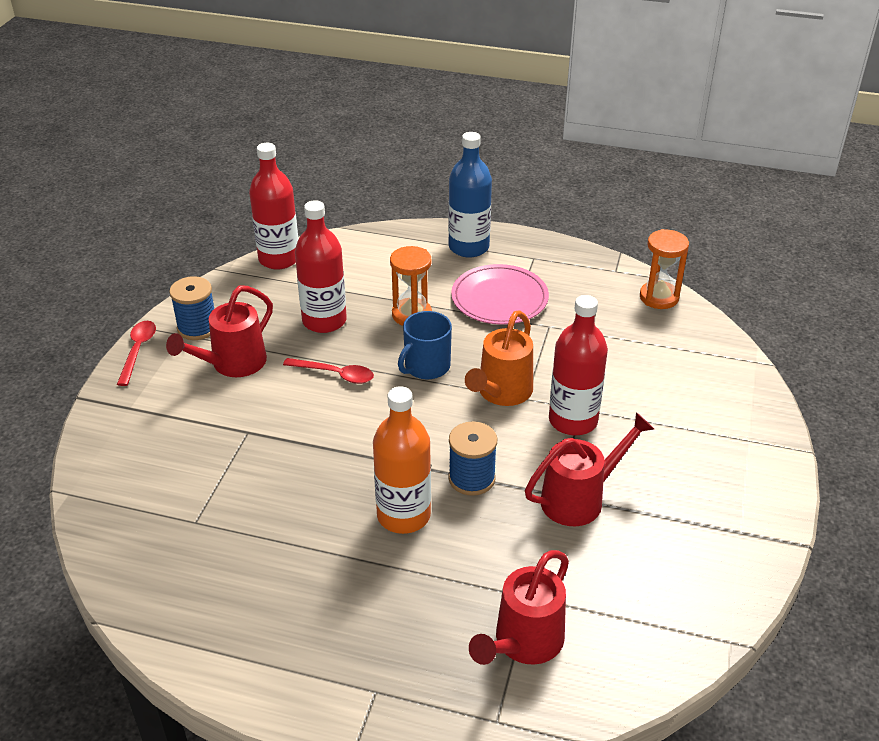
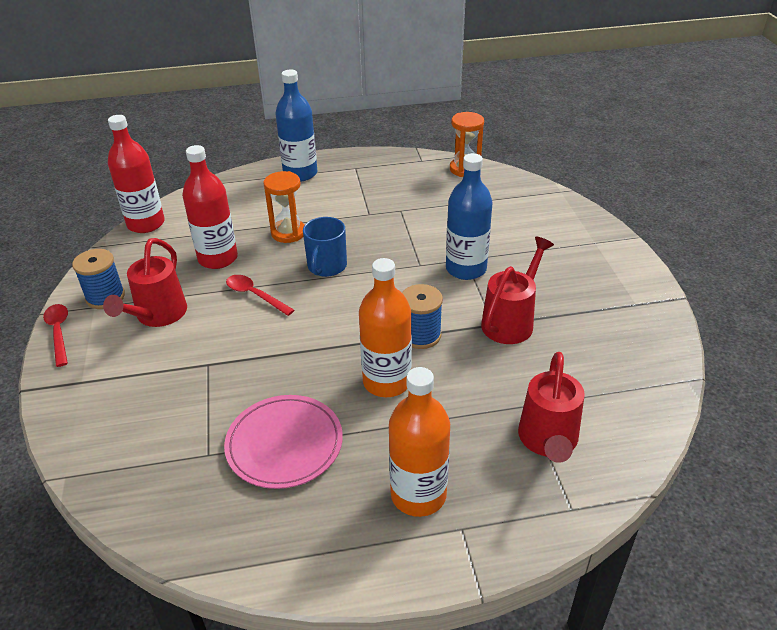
camera: 25 degrees left, 0 degrees up
(335, 374) = (255, 295): red spoon -> red spoon turned 135 degrees counterclockwise
(357, 641) = (418, 495): none -> orange bottle
(499, 298) = (349, 202): pink plate -> pink plate (284, 444)
(501, 393) = (399, 267): orange watering can -> none
(573, 420) = (466, 269): red bottle -> blue bottle

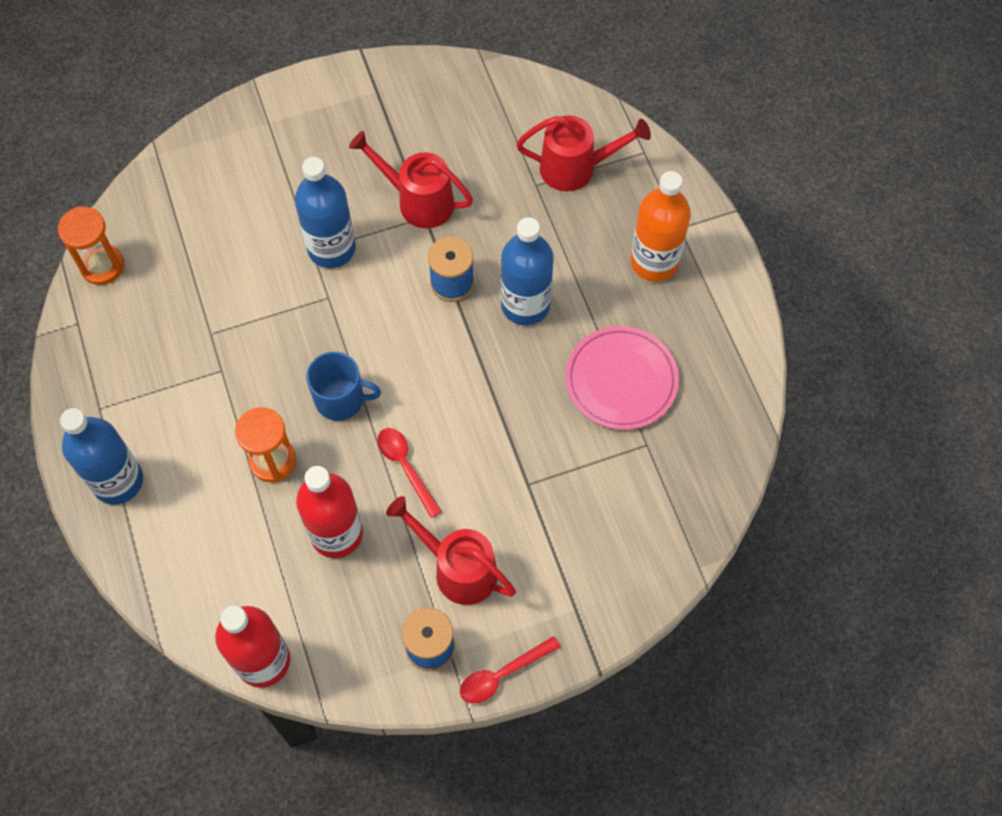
camera: 100 degrees left, 25 degrees up
(157, 316) = (457, 568): red watering can -> red watering can turned 150 degrees counterclockwise
(255, 295) = (406, 467): red spoon -> red spoon turned 120 degrees clockwise
(386, 382) = (525, 305): orange bottle -> blue bottle

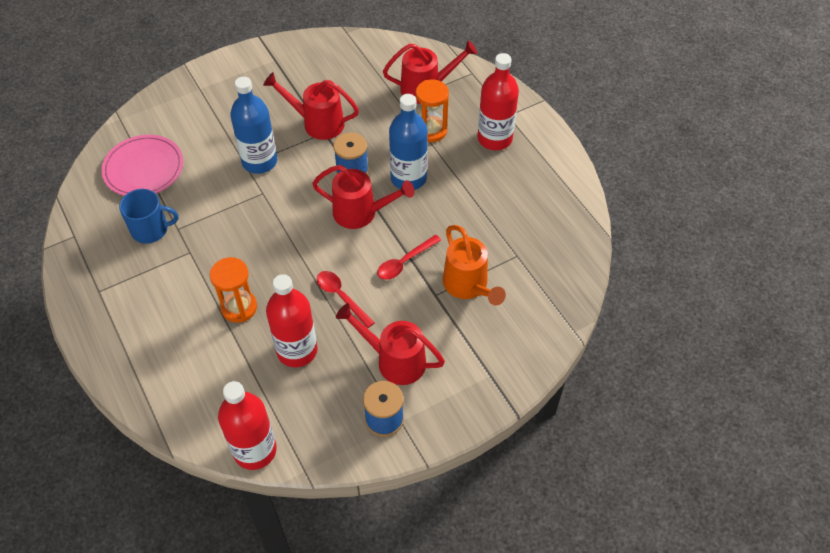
camera: 10 degrees left, 10 degrees down
(102, 266) = (88, 195): orange hourglass -> orange hourglass (431, 130)
(118, 481) = (120, 339): blue bottle -> none
(341, 399) = (284, 258): blue mug -> blue mug (151, 229)
(453, 348) = (361, 213): none -> red watering can
(502, 674) = (444, 429): red spoon -> red spoon (404, 262)
(573, 479) = (468, 286): none -> orange watering can
(621, 380) = (488, 216): pink plate -> pink plate (144, 168)
(654, 262) = (494, 139): orange bottle -> red bottle

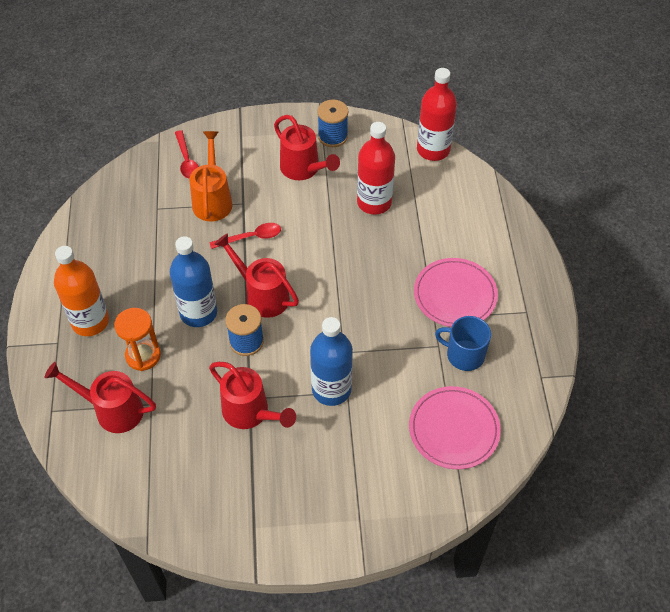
camera: 155 degrees left, 0 degrees up
(175, 281) = (455, 295): none -> pink plate
(239, 307) = (407, 252): orange hourglass -> none
(341, 297) = (319, 229): red spoon -> red spoon (186, 160)
(494, 139) = (90, 321): red bottle -> orange bottle

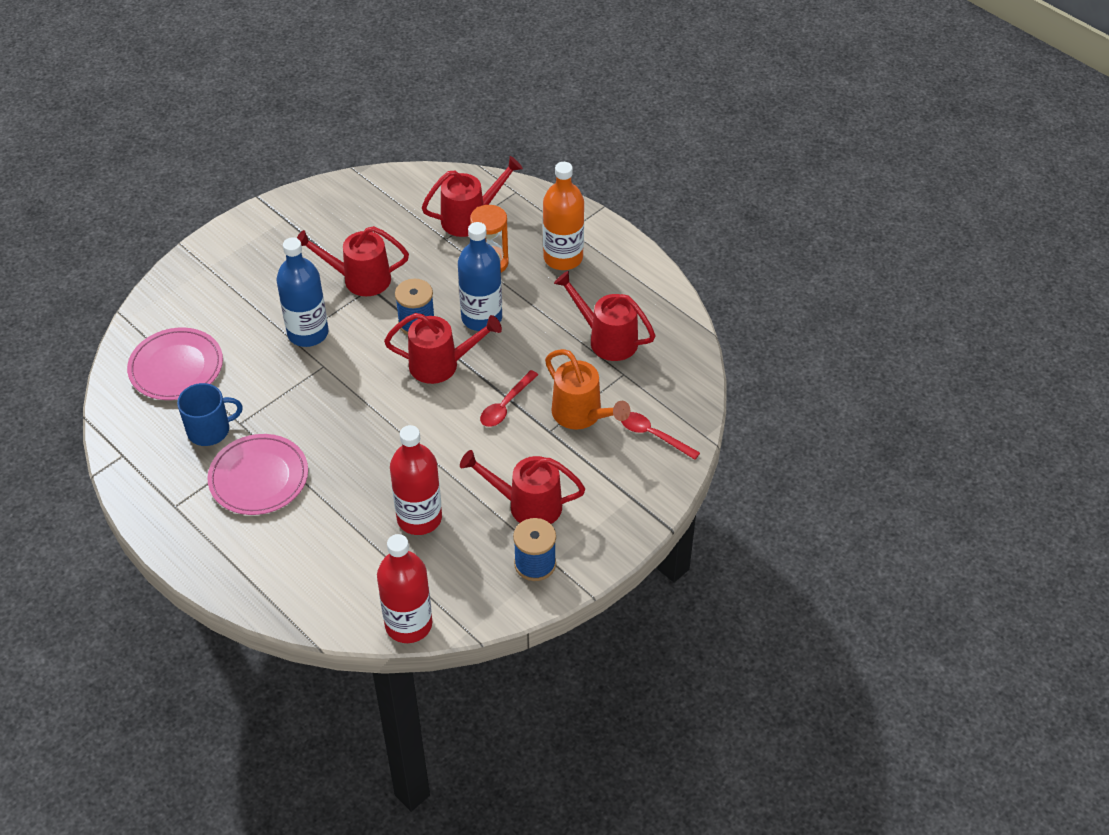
camera: 140 degrees right, 5 degrees down
(138, 238) = (606, 339): none -> red watering can

